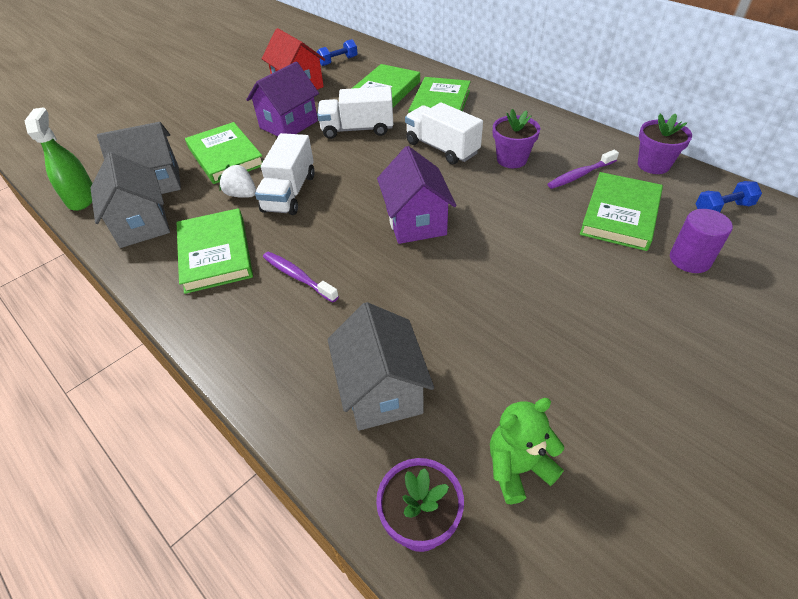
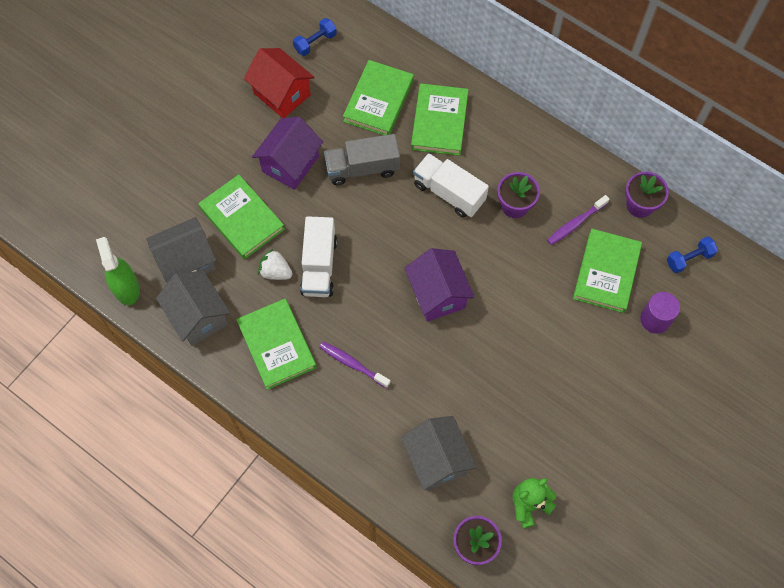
camera: 10 degrees left, 20 degrees up
(357, 129) = (362, 168): white truck -> grey truck

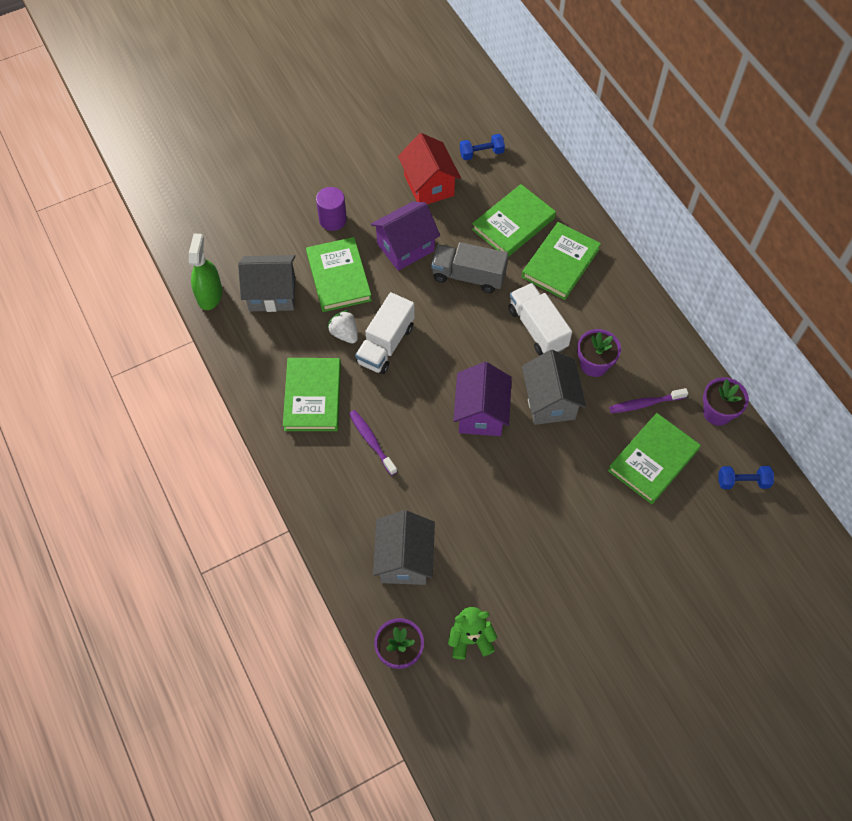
camera: 25 degrees right, 5 degrees down
(198, 317) = (258, 344): grey house -> grey house (550, 401)
(655, 319) = (680, 523): purple cylinder -> purple cylinder (333, 220)

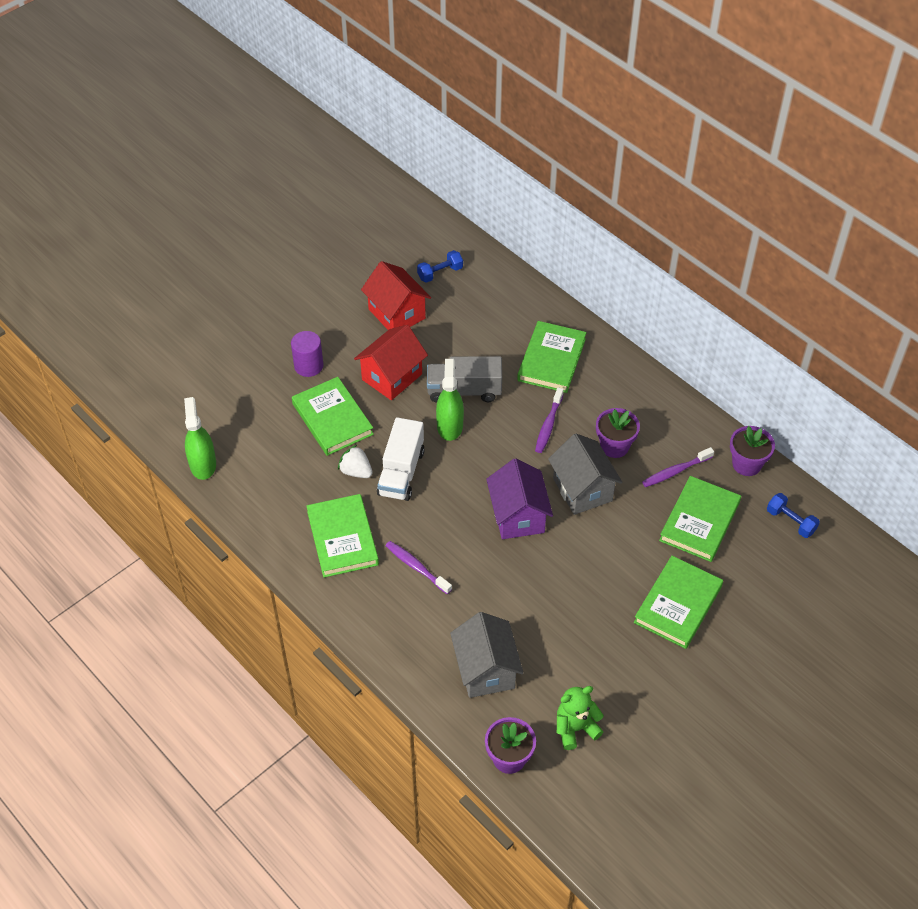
camera: 15 degrees left, 10 degrees down
(272, 294) = (268, 449): grey house -> none
(405, 247) = (392, 377): purple house -> red house
(444, 308) = (450, 426): none -> green spray bottle
(513, 224) = (493, 332): green book -> green book (678, 604)
(537, 328) = (548, 425): white truck -> purple toothbrush
(742, 482) = (790, 521): blue dumbbell -> blue dumbbell turned 60 degrees clockwise

